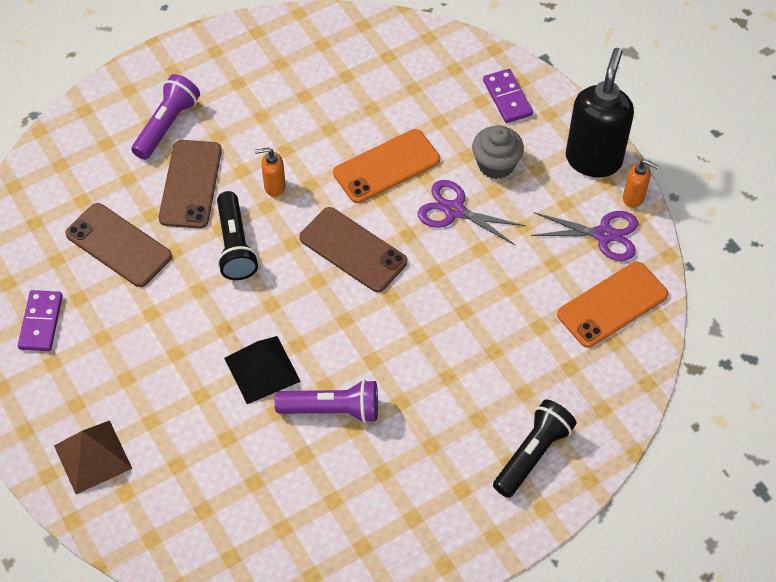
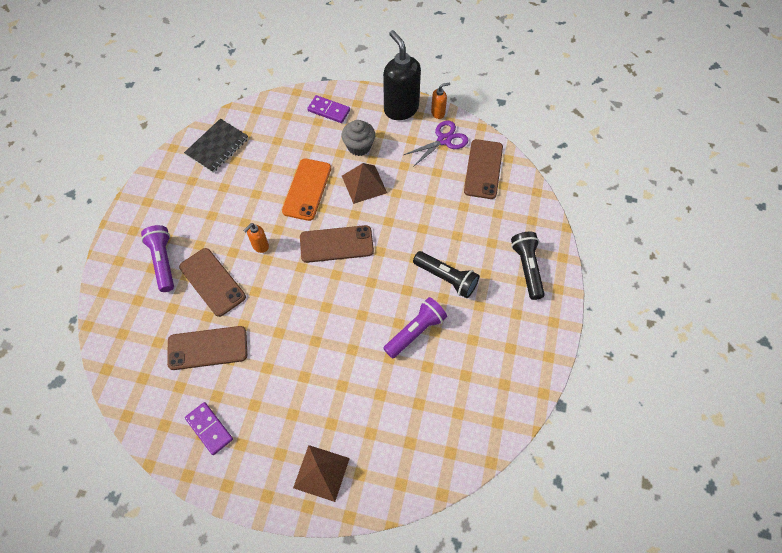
camera: 45 degrees left, 5 degrees up
(235, 245) = (273, 293): black flashlight -> black flashlight (446, 278)
(262, 369) = (358, 343): black pyramid -> none
(343, 46) = (217, 147): none -> black notebook
(454, 210) = (364, 184): purple scissors -> brown pyramid
(612, 305) = (483, 169): orange phone -> brown phone

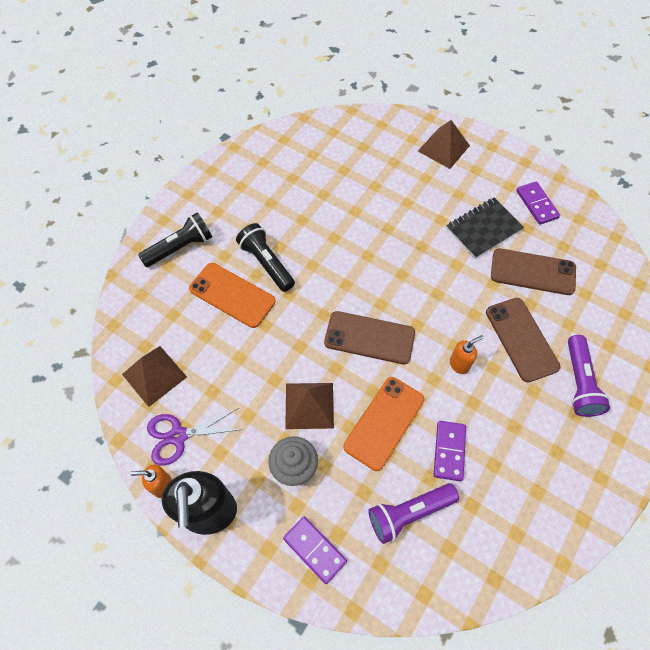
camera: 160 degrees left, 0 degrees up
(217, 147) = (495, 540): black notebook -> black notebook (483, 229)
(256, 186) = (449, 451): none -> purple domino
(415, 331) = (321, 225): purple flashlight -> purple flashlight (409, 513)
(460, 242) = (232, 295): none -> orange phone
(483, 169) = (154, 375): brown phone -> brown pyramid
(527, 268) = (180, 247): black flashlight -> black flashlight turned 135 degrees counterclockwise

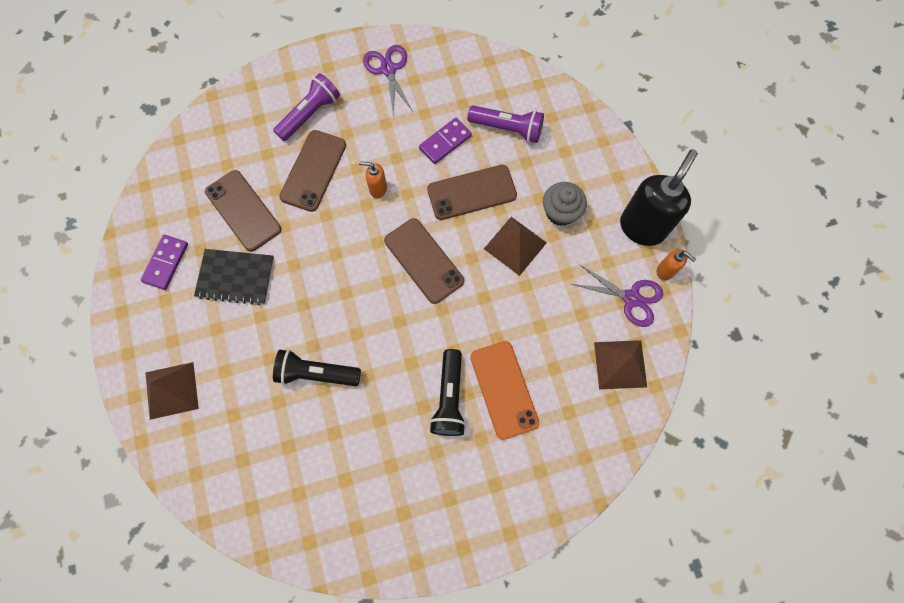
camera: 140 degrees left, 10 degrees up
(180, 247) = (515, 483): black flashlight -> black flashlight (316, 373)
(315, 549) = (587, 154): purple domino -> none
(384, 422) = (472, 192): orange phone -> brown phone
(569, 482) = (388, 69): none -> purple scissors

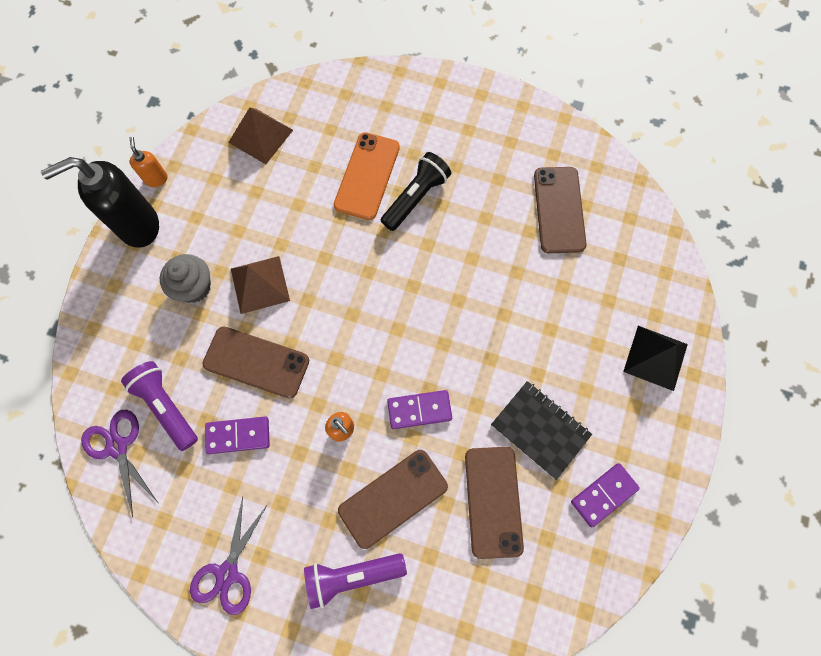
camera: 145 degrees left, 0 degrees up
(171, 390) = (655, 357): brown pyramid -> black pyramid
(316, 373) = (515, 288): black flashlight -> none
(332, 235) = (419, 410): none -> purple domino
(424, 260) = (351, 326): brown phone -> brown phone (559, 210)
(631, 298) = (205, 176): purple scissors -> purple scissors (117, 446)

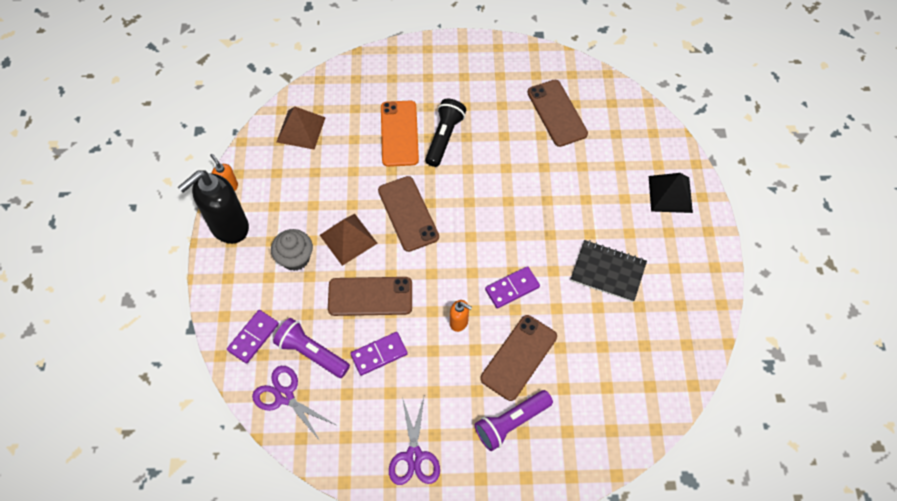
camera: 20 degrees left, 10 degrees down
(493, 501) = (594, 333): brown phone -> brown phone (408, 213)
(604, 495) = (672, 301): purple domino -> purple domino (253, 337)

